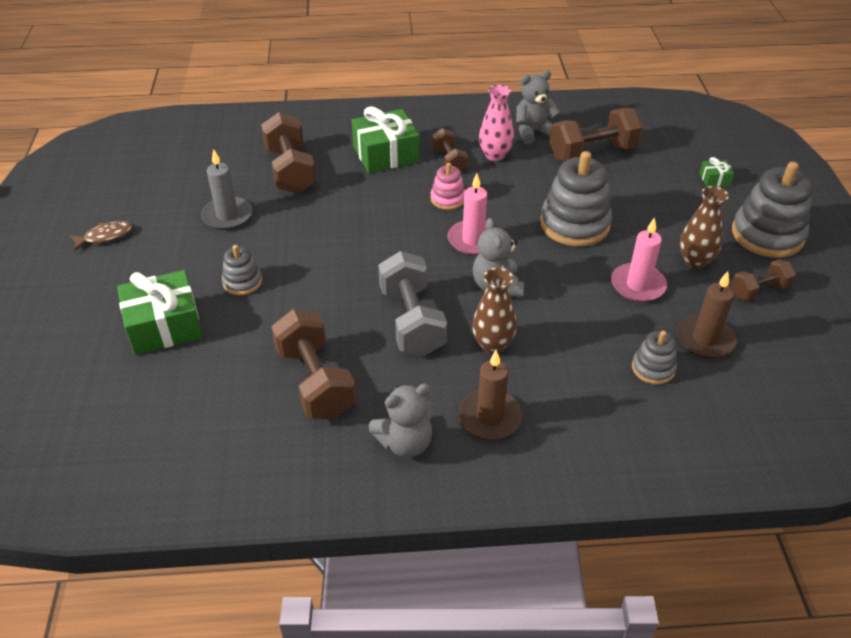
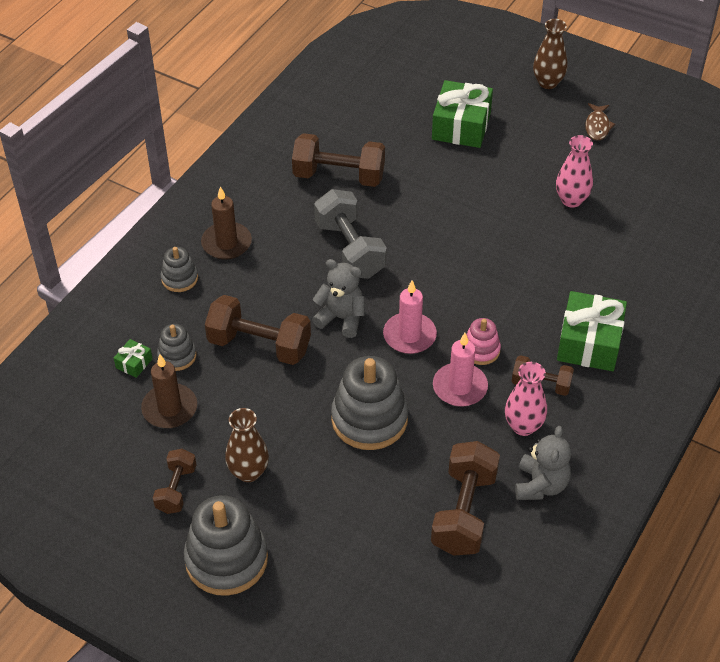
camera: 125 degrees right, 5 degrees up
(227, 216) = (571, 200): grey candle -> pink vase
(242, 282) = (476, 179): grey stacking toy -> grey stacking toy (179, 278)
(290, 171) = (611, 264): brown dumbbell -> brown dumbbell (259, 345)
(405, 442) = (248, 194): grey teddy bear -> none
(412, 321) = (350, 249): grey dumbbell -> grey dumbbell turned 45 degrees clockwise
(492, 345) = (285, 280): brown vase -> brown vase (548, 83)
(638, 285) = (260, 409): pink candle -> pink candle (460, 387)
(714, 179) = (336, 588): green gift -> green gift (134, 363)

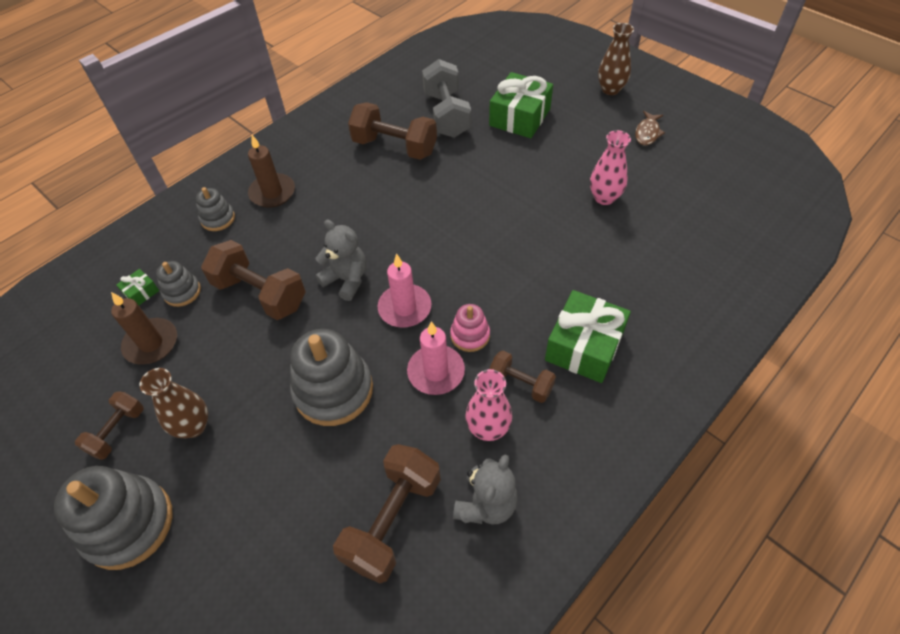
camera: 15 degrees right, 5 degrees up
(350, 249) = (379, 214): grey dumbbell -> grey dumbbell (446, 115)

